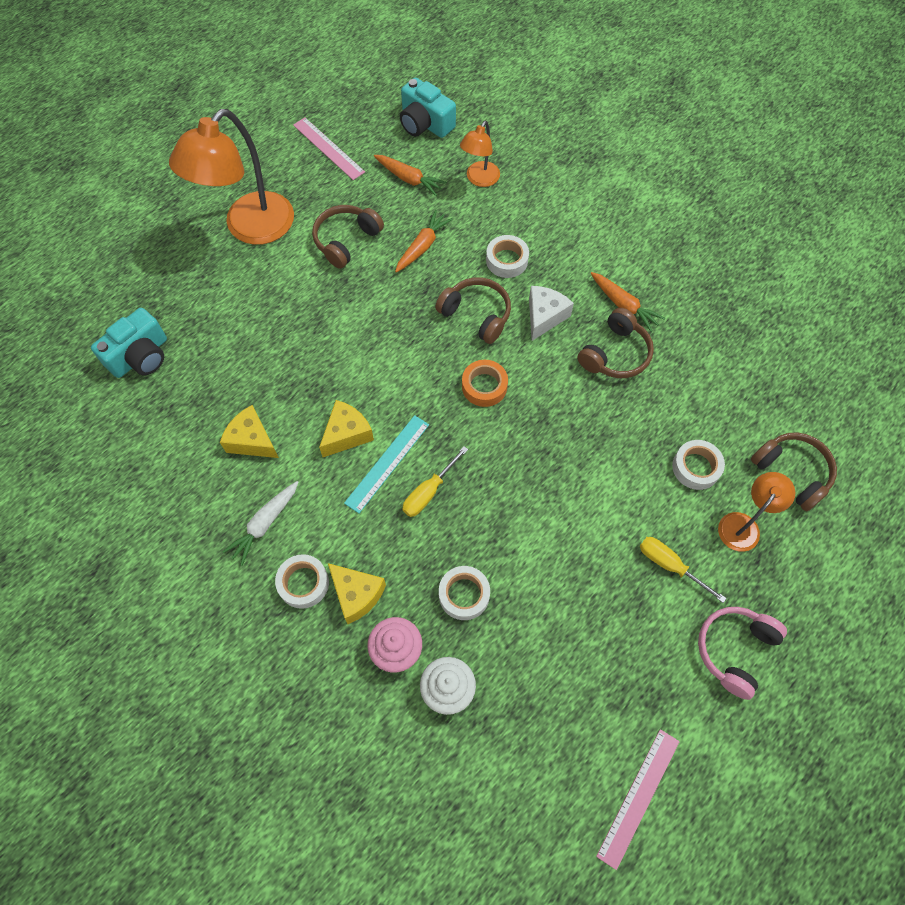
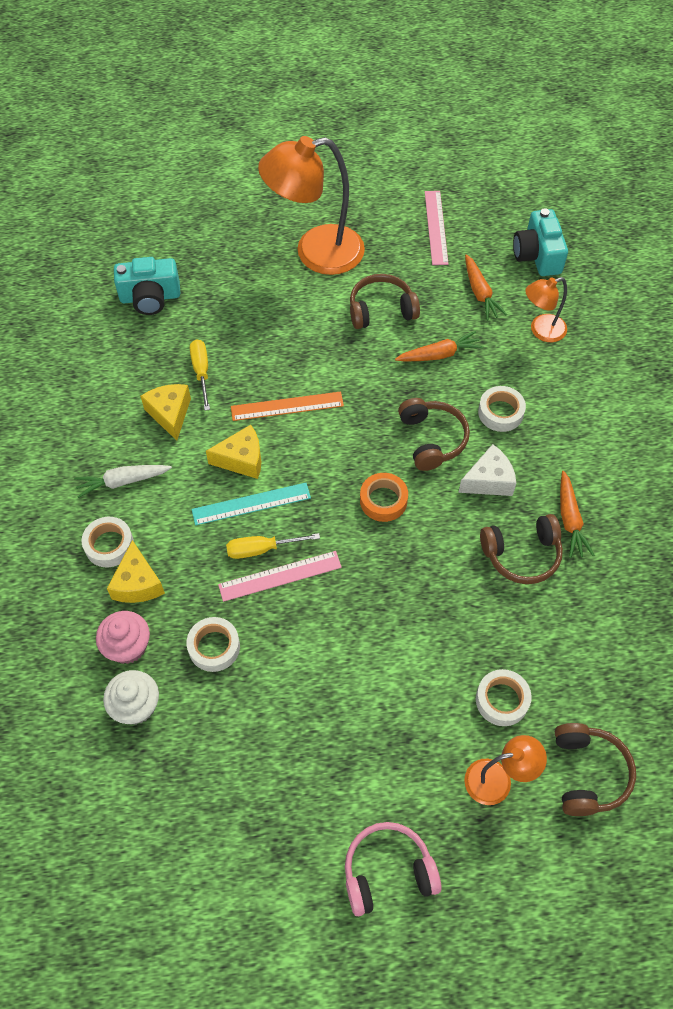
camera: 40 degrees right, 5 degrees down
(343, 366) = (287, 406): none -> orange ruler
(638, 797) = (198, 911): pink ruler -> pink ruler (280, 576)
(669, 565) = (399, 759): yellow screwdriver -> yellow screwdriver (201, 372)

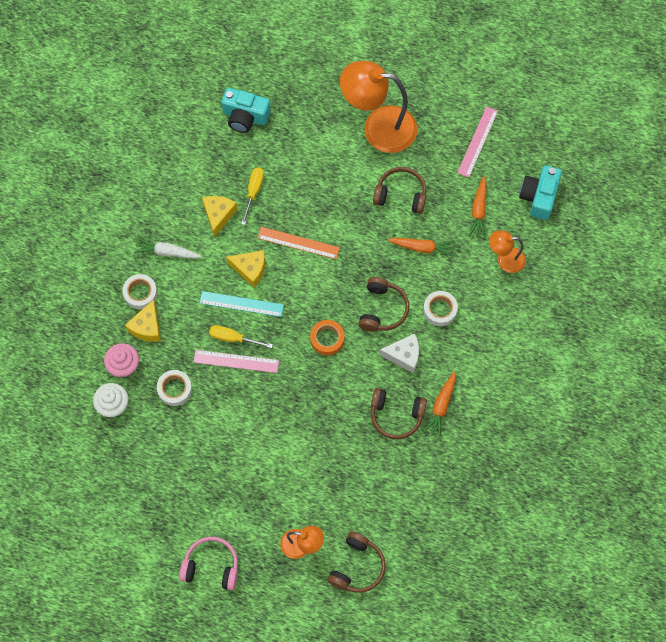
camera: 25 degrees right, 10 degrees up
(502, 700) = (331, 501): white tape -> none

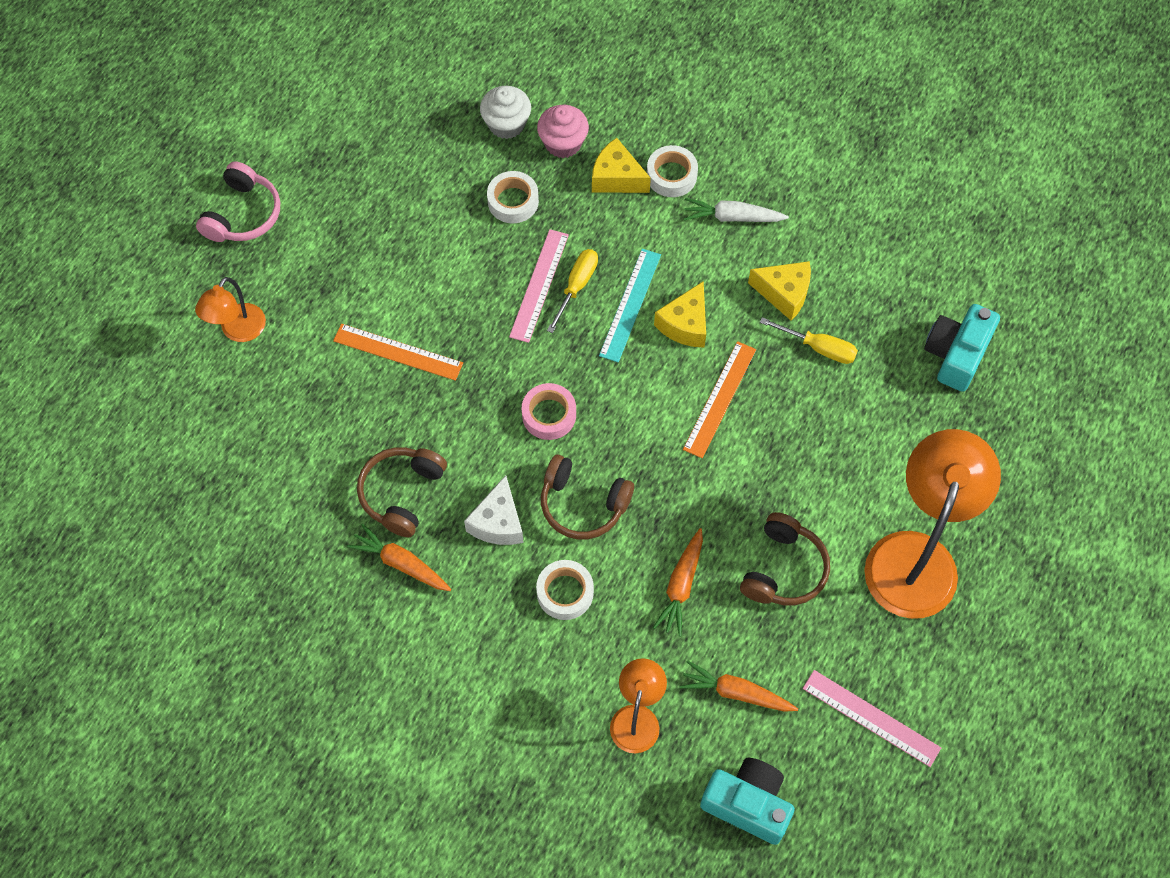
camera: 100 degrees right, 5 degrees down
(167, 252) = (732, 217): white carrot -> white carrot turned 105 degrees counterclockwise
(299, 439) = (398, 352): none -> orange ruler
(327, 339) = (549, 415): orange tape -> pink tape
(357, 566) = (185, 399): brown headphones -> none

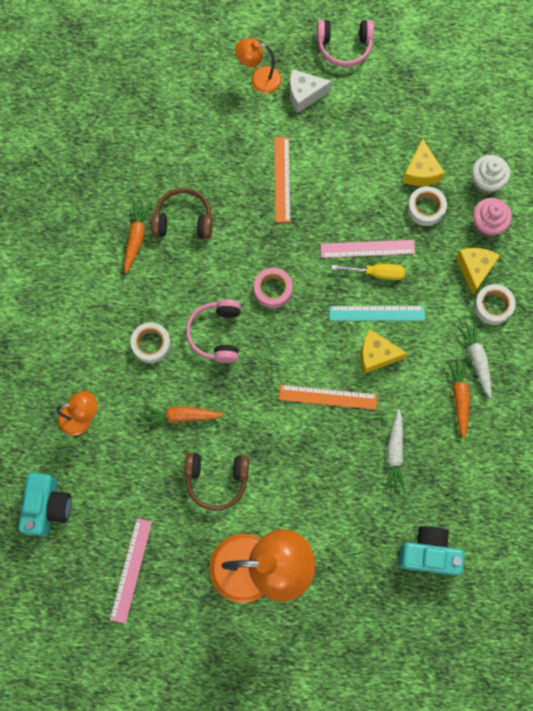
camera: 70 degrees right, 10 degrees up
(498, 522) = (185, 285): white cheese -> white cheese (304, 94)
(583, 504) = (216, 334): brown headphones -> pink headphones
(736, 692) = (119, 475): orange carrot -> orange carrot (459, 398)
(784, 293) = (429, 415): yellow cheese -> yellow cheese (421, 172)
(819, 348) = (394, 452): yellow screwdriver -> white carrot

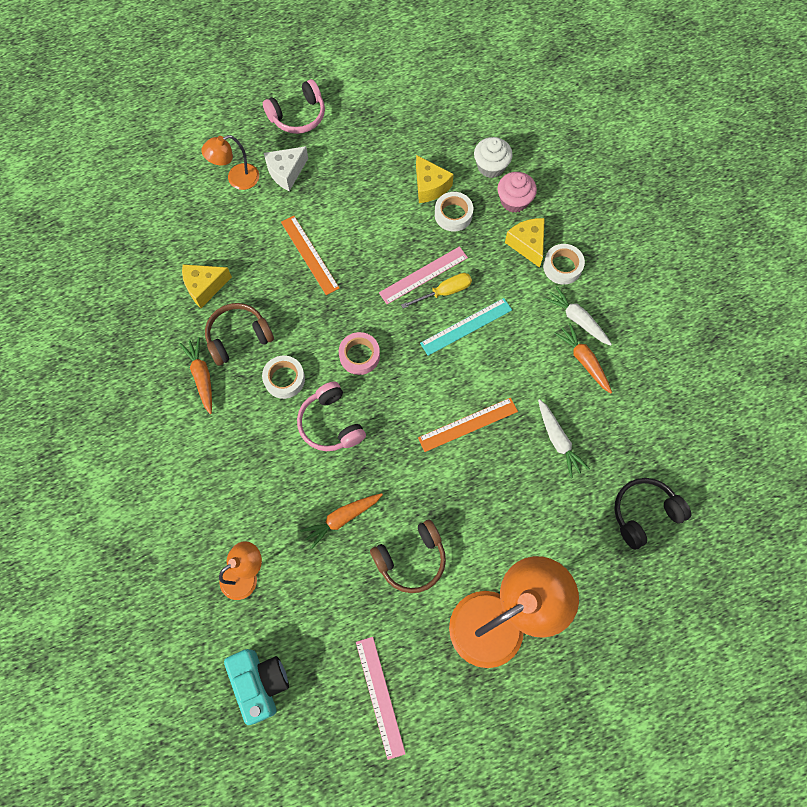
camera: 30 degrees left, 5 degrees down
(151, 344) = (273, 467): white tape -> white tape (284, 379)
(376, 355) = (488, 363): yellow cheese -> yellow cheese (204, 287)
(428, 553) = (644, 514): turquoise camera -> black headphones

